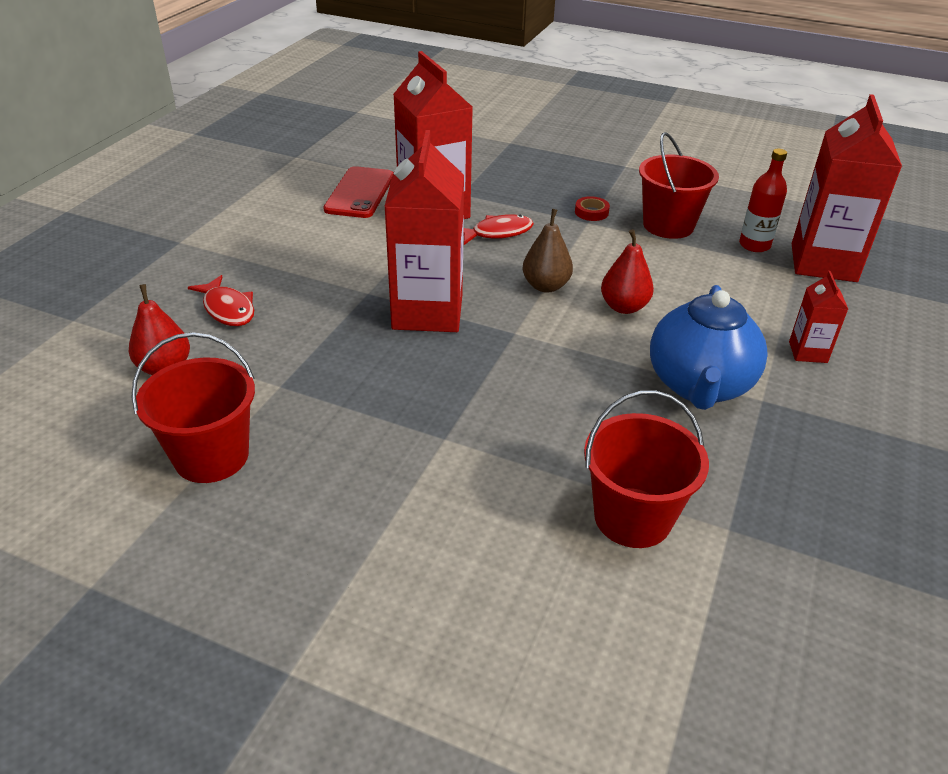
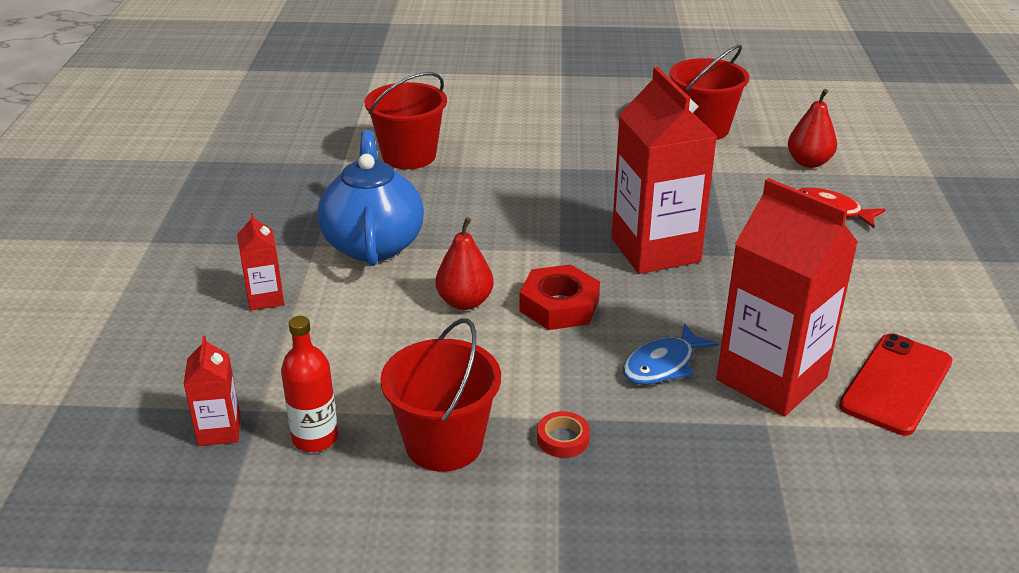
camera: 160 degrees right, 5 degrees down
(360, 193) = (896, 384): red phone -> red phone turned 45 degrees clockwise
(498, 233) = (663, 365): red fish -> blue fish
(546, 286) = (559, 306): brown pear -> red nut
(823, 262) = (219, 431): red carton -> red carton, size x0.47

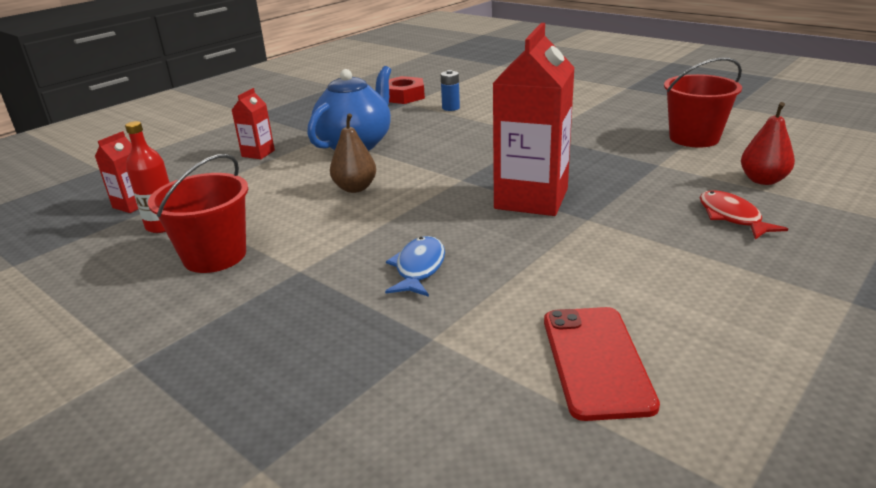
camera: 40 degrees right, 5 degrees down
(409, 156) = (451, 108): red bucket -> blue battery
(465, 302) = (355, 188): red pear -> brown pear
(559, 306) = (408, 209): red nut -> red nut (403, 96)
(563, 439) = (280, 283): red tape -> none
(663, 365) = (419, 268): blue fish -> blue fish turned 105 degrees clockwise
(771, 379) = (486, 310): red carton -> none
(896, 384) = (596, 361): red phone -> red phone turned 75 degrees counterclockwise

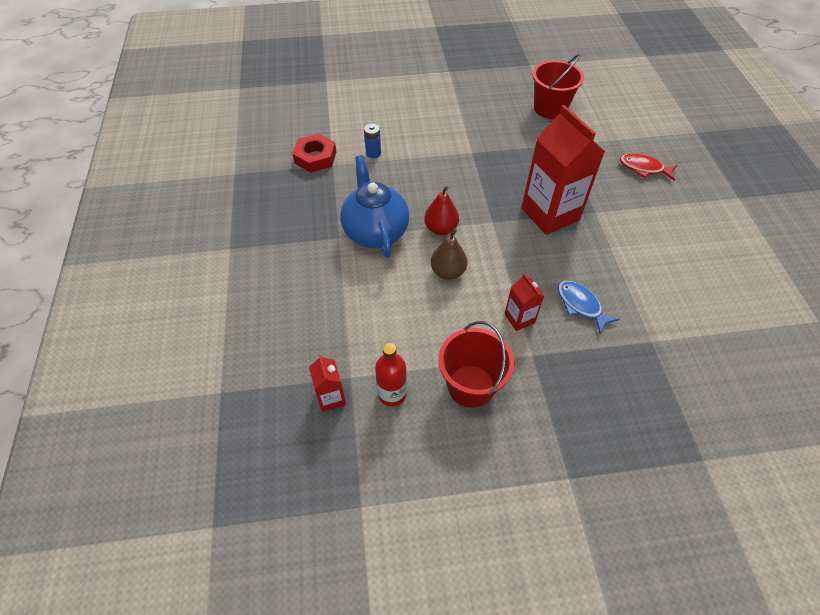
camera: 50 degrees left, 25 degrees up
(258, 153) = (322, 286): red carton -> red carton (519, 318)
(596, 361) = (715, 300): red phone -> none
(763, 180) = (621, 130): red pear -> red pear (441, 229)

